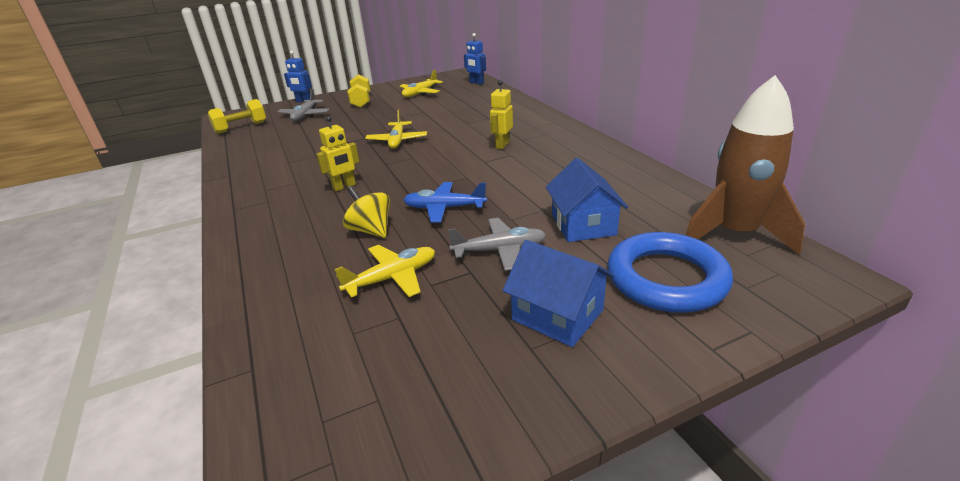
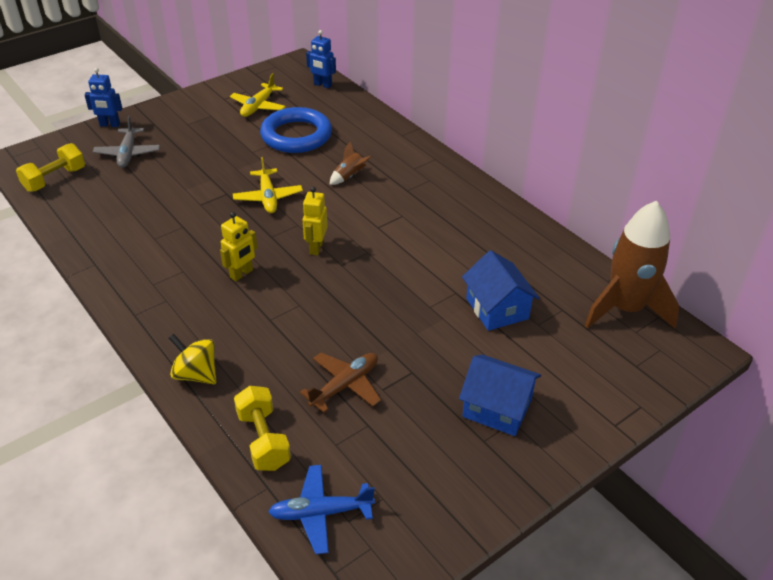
camera: 15 degrees left, 10 degrees up
(361, 101) = (188, 124): yellow dumbbell -> yellow dumbbell (263, 440)
(371, 230) = (299, 331): yellow spinning top -> yellow spinning top (196, 374)
(392, 278) = (345, 385): yellow plane -> brown plane
(444, 208) = (360, 297): blue plane -> blue plane (320, 513)
(473, 130) = (349, 176): none -> brown rocket
(500, 250) = (431, 345): grey plane -> none
(502, 145) = (389, 200): yellow robot -> yellow robot (316, 248)
(666, 278) = (575, 363): blue ring -> blue ring (296, 135)

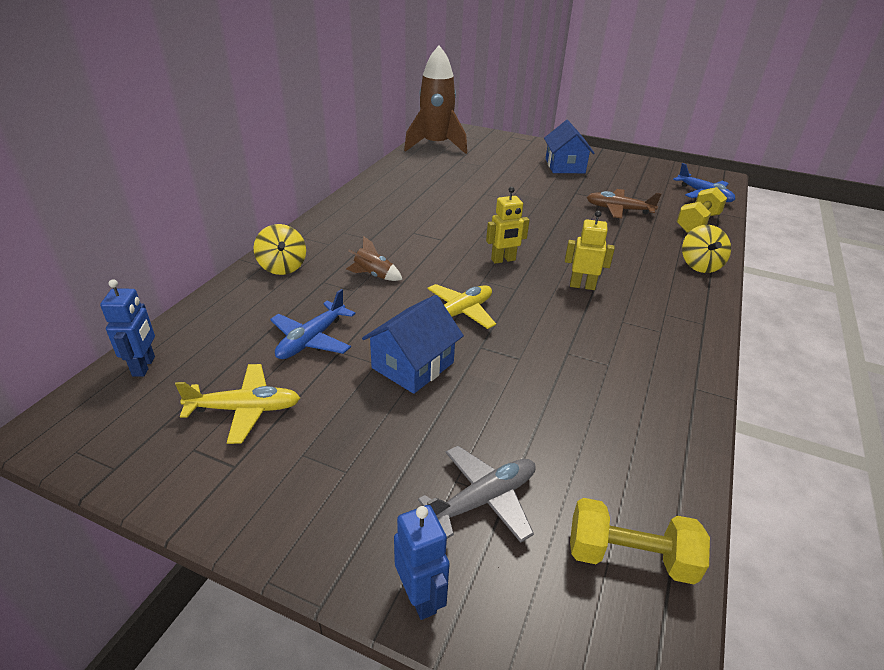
camera: 120 degrees left, 5 degrees down
(296, 135) = (311, 340): blue ring -> blue plane
(393, 142) = (282, 267): none -> yellow spinning top
(497, 308) = (483, 178): blue house -> blue house (413, 365)

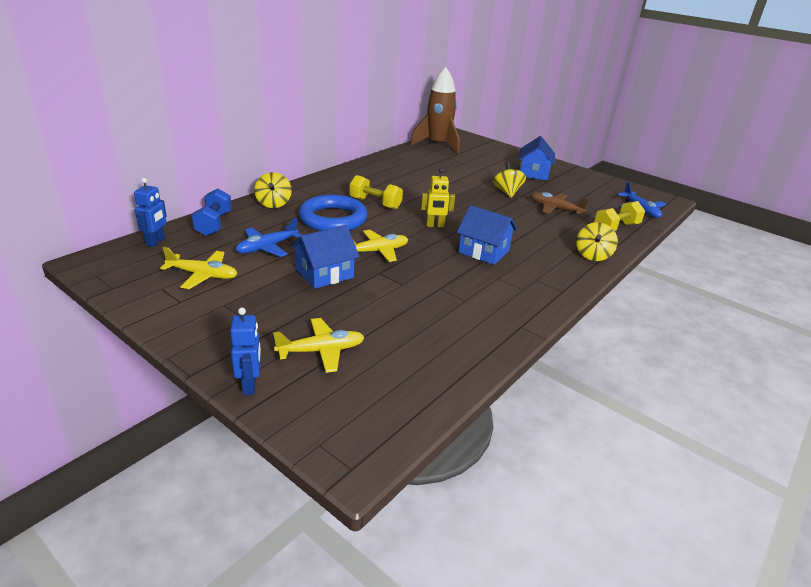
camera: 15 degrees right, 5 degrees down
(216, 317) = (214, 224): none -> blue dumbbell
(373, 275) = (333, 219): brown rocket -> blue ring
(484, 499) = (321, 351): grey plane -> yellow plane
(553, 197) = (507, 192): none -> yellow spinning top
(582, 286) = (483, 251): yellow robot -> blue house
(629, 556) = (396, 399): yellow dumbbell -> yellow dumbbell (375, 203)

